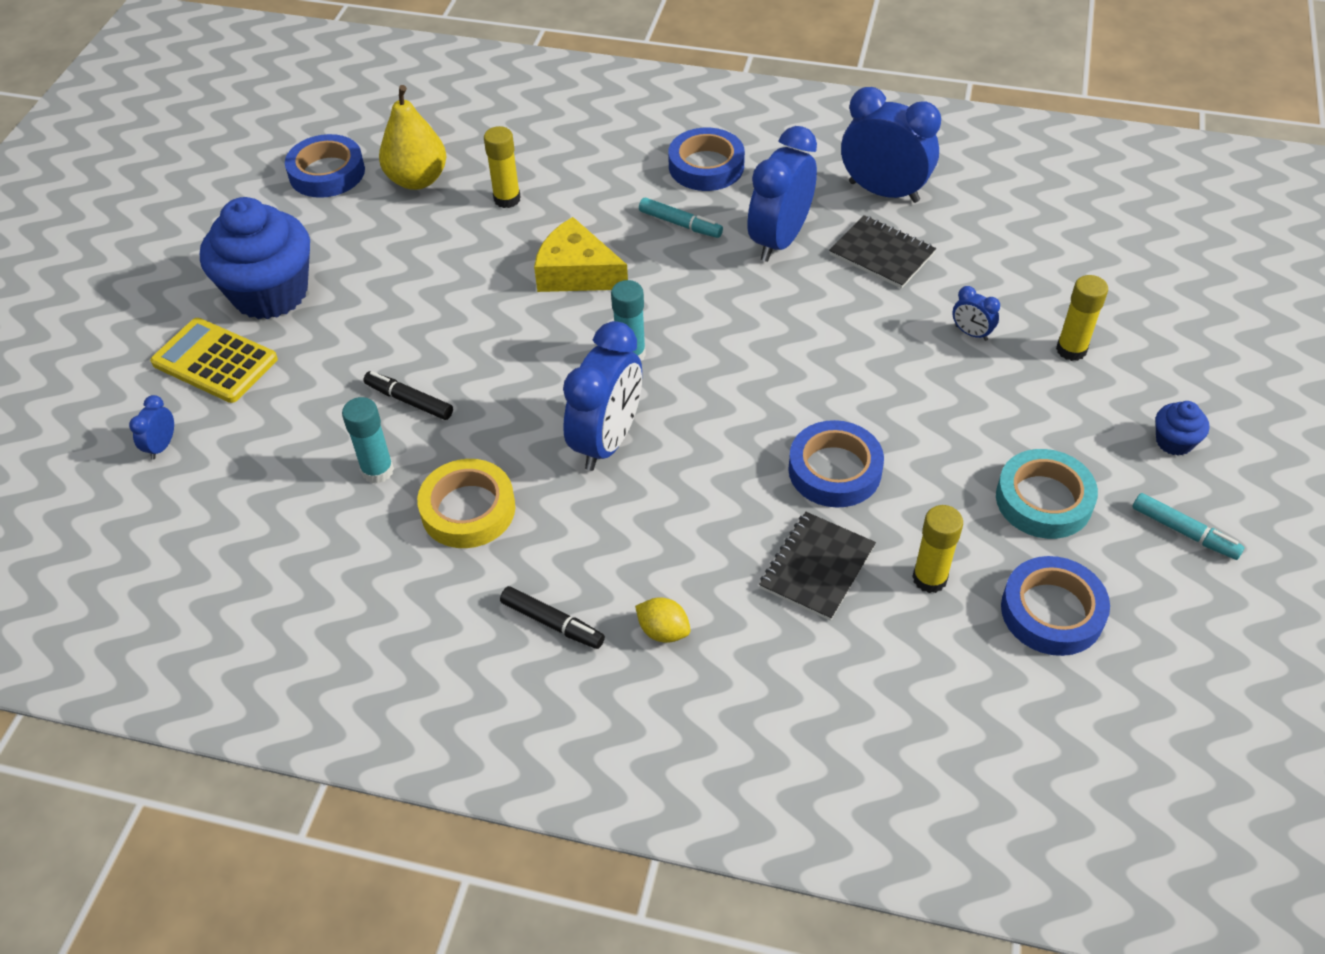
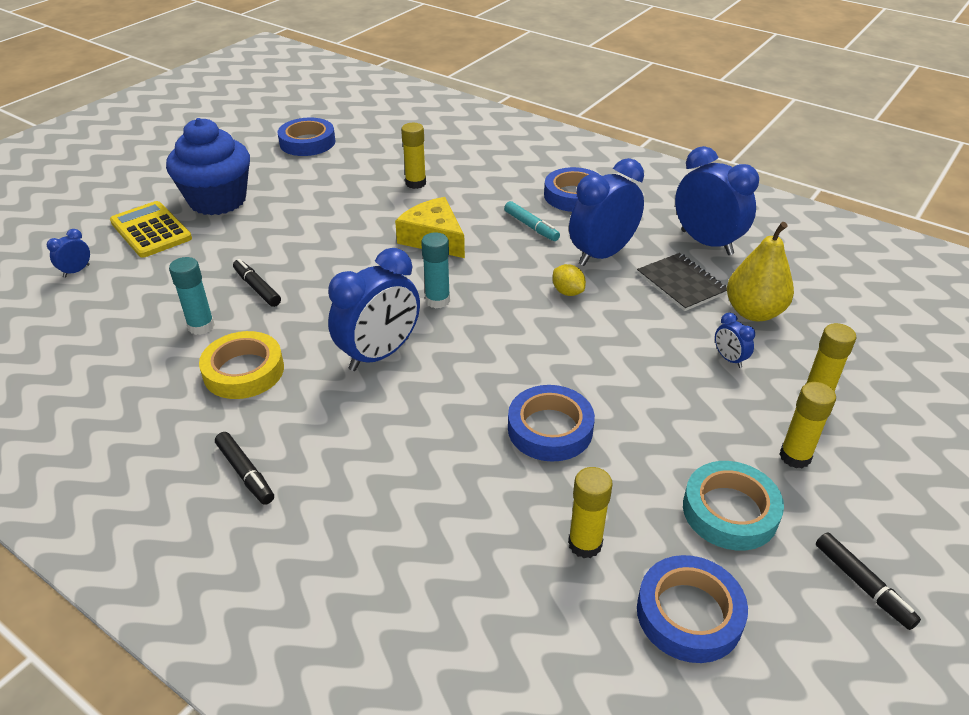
camera: 20 degrees right, 10 degrees down
(417, 180) = (363, 159): yellow pear -> yellow pear (753, 312)
(663, 631) = (327, 509): yellow lemon -> yellow lemon (567, 292)
(817, 567) = (489, 501): black notebook -> none
(1077, 423) = (795, 456): none -> yellow glue stick
(1174, 442) = (886, 500): blue cupcake -> none
(1184, 532) = (863, 585): turquoise marker -> black marker

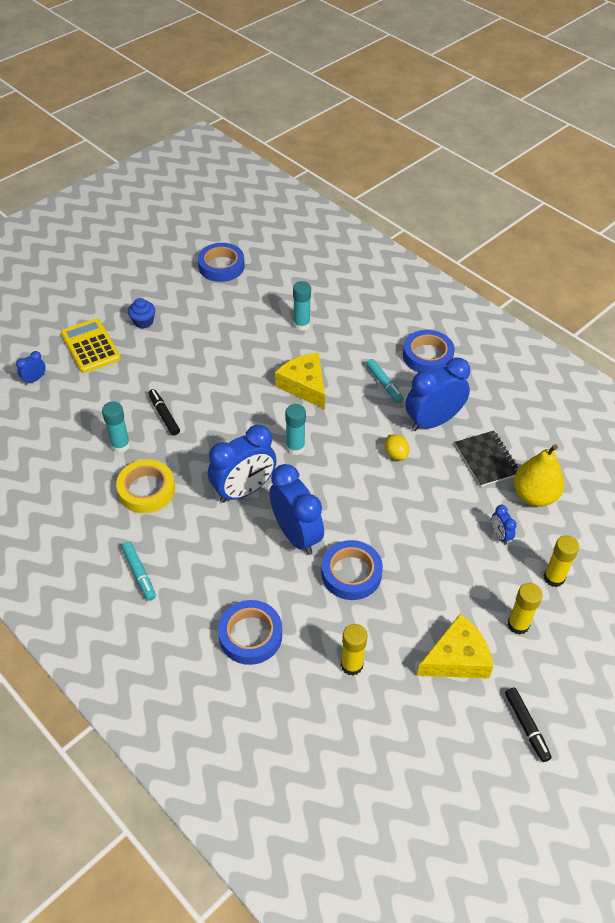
camera: 10 degrees right, 10 degrees up
(218, 200) = (143, 322): blue cupcake -> blue cupcake, size x0.43
(245, 473) = (139, 573): black marker -> turquoise marker
(415, 183) = (301, 324): yellow glue stick -> turquoise glue stick
(689, 614) = (405, 725): blue tape -> blue tape (250, 635)
(706, 242) = (521, 421): blue clock -> blue clock (296, 535)
(730, 511) = (457, 658): turquoise tape -> yellow cheese

